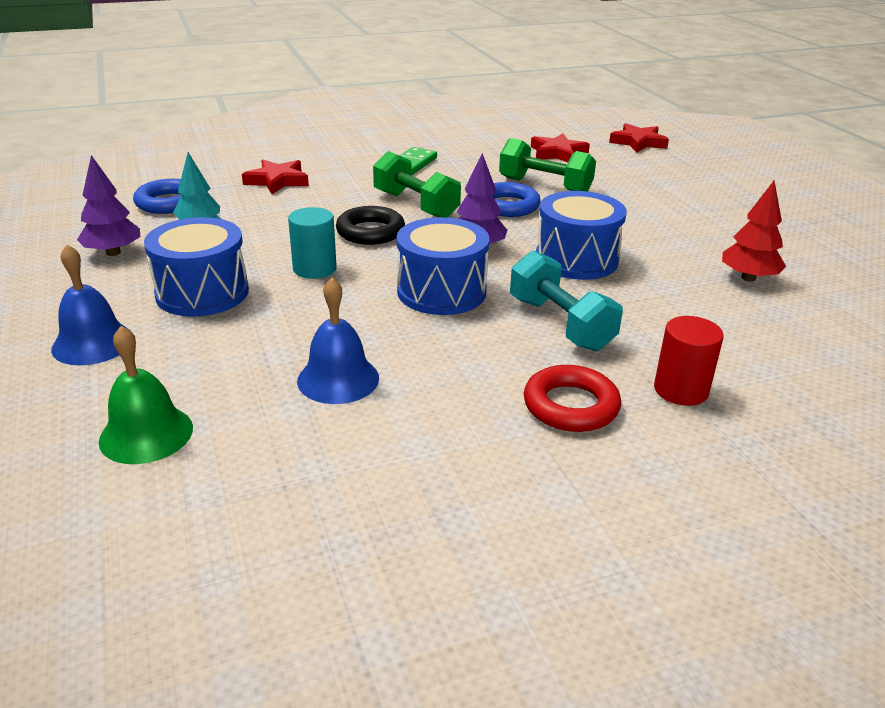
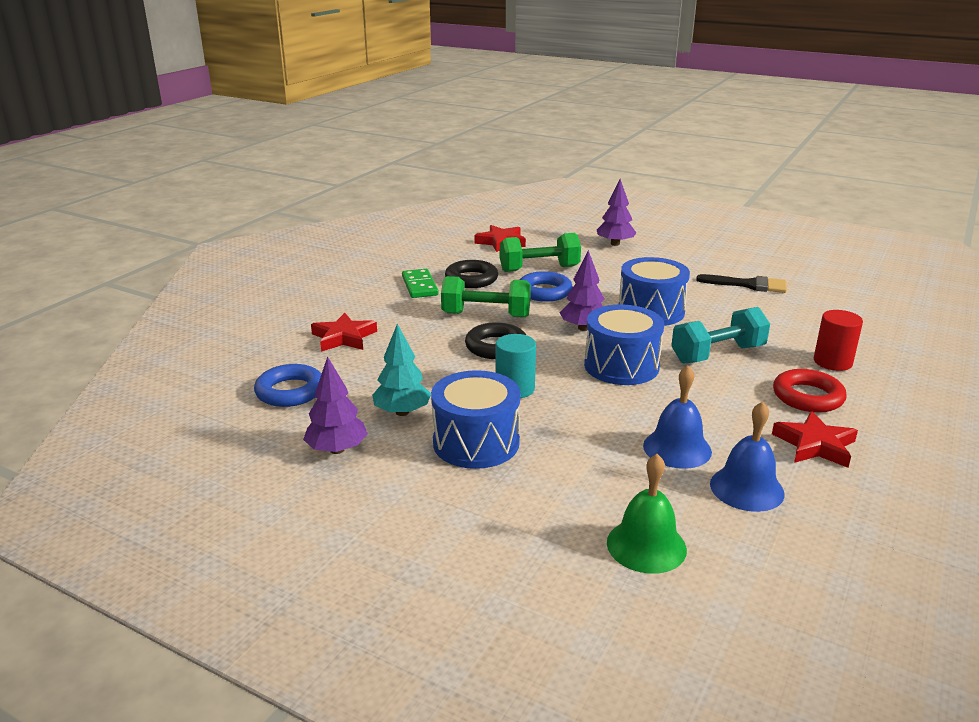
camera: 40 degrees left, 5 degrees down
(93, 343) = (479, 517): blue bell -> blue bell (746, 488)
(465, 174) = (471, 279): none -> black ring
(560, 324) = (718, 354): turquoise dumbbell -> turquoise dumbbell turned 45 degrees counterclockwise
(638, 142) = (535, 217): red star -> red star (815, 445)
(673, 190) = (615, 244): none -> purple tree
(748, 278) = (748, 285): red tree -> black brush

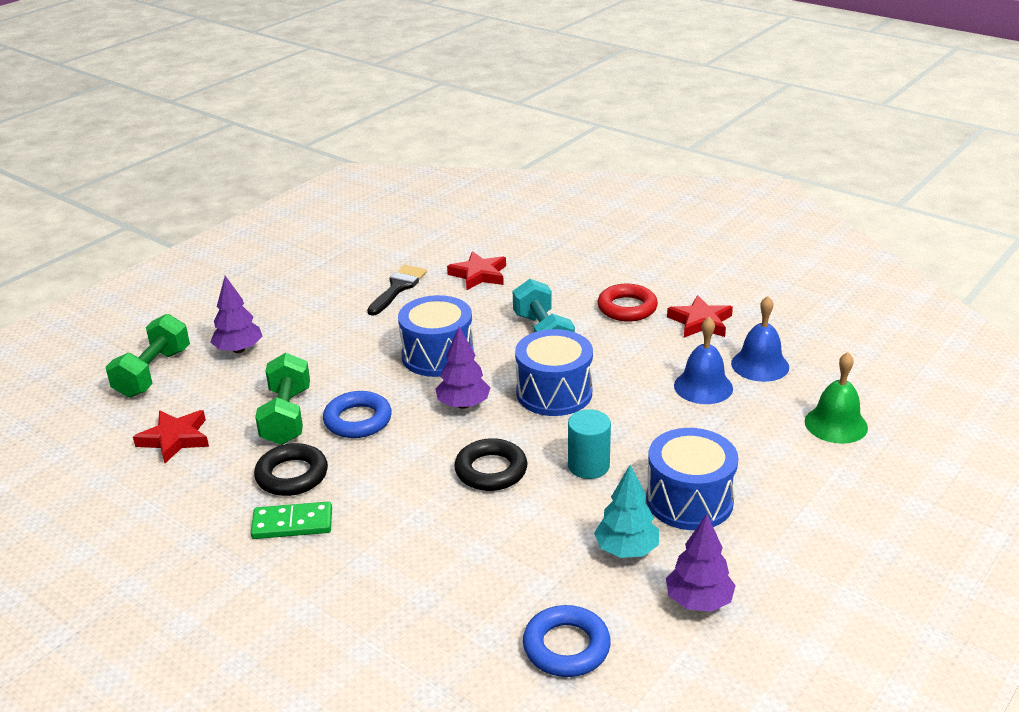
camera: 80 degrees left, 5 degrees up
(344, 337) = (430, 599): red star -> red star (479, 275)
(486, 315) = (406, 471): green dumbbell -> green dumbbell (153, 373)
(832, 362) = (570, 283): red cylinder -> none

